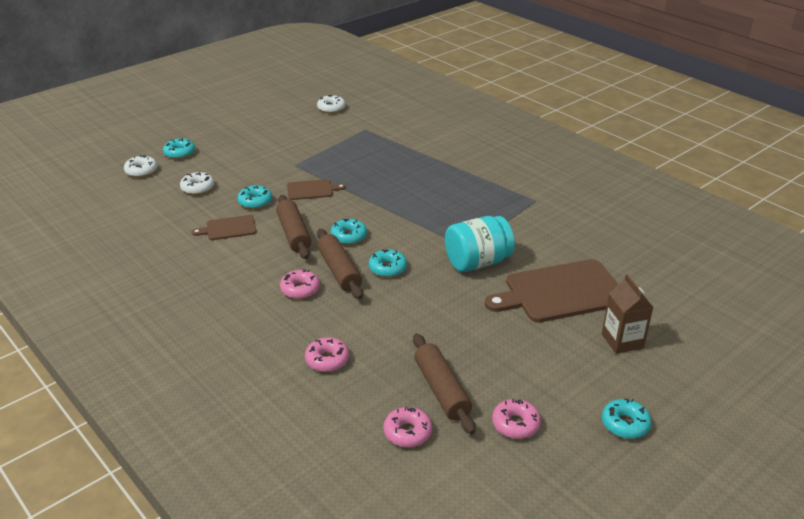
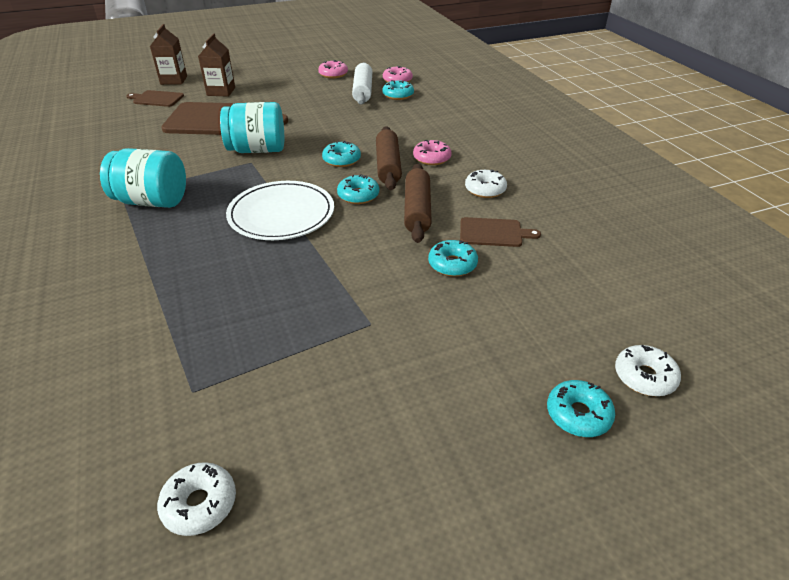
camera: 160 degrees left, 5 degrees up
(197, 188) = (536, 310): white donut -> white donut (485, 189)
(312, 190) = (367, 267): brown cutting board -> brown cutting board (156, 99)
(327, 360) = (429, 114): pink donut -> none
(397, 210) = (281, 214): none -> white plate
(442, 390) = (362, 91): brown rolling pin -> white rolling pin
(504, 200) = (152, 201): none -> turquoise jar
(625, 424) = (274, 66): turquoise donut -> turquoise donut (398, 95)
(713, 349) = (174, 80): none -> brown carton

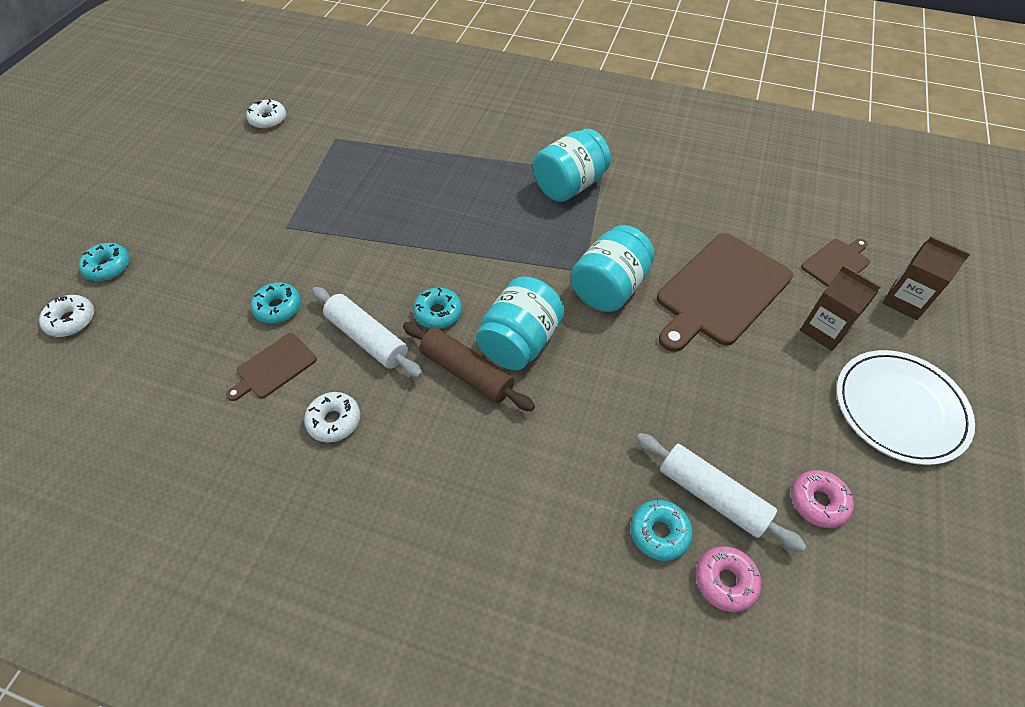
camera: 130 degrees right, 15 degrees up
(281, 214) = (465, 248): white plate -> white plate (900, 408)
(341, 160) = (519, 342): turquoise donut -> turquoise jar
(417, 210) = (367, 338): brown rolling pin -> white rolling pin
(432, 158) = (441, 425): pink donut -> none

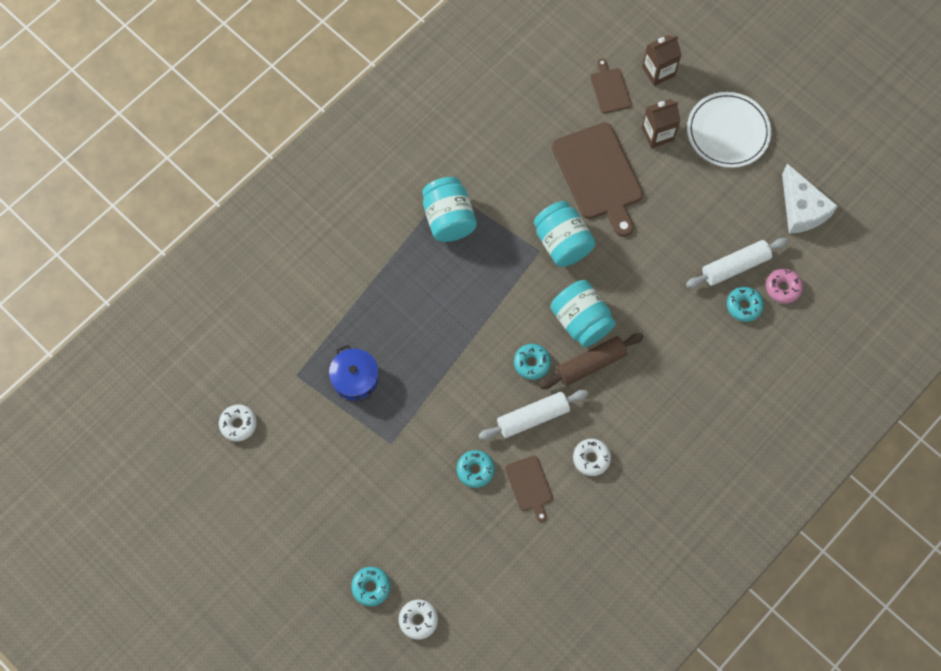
camera: 65 degrees left, 15 degrees up
(349, 178) = (355, 378): none -> blue pot
(818, 502) = (762, 214): pink donut -> none
(872, 558) = (801, 209): none -> white cheese

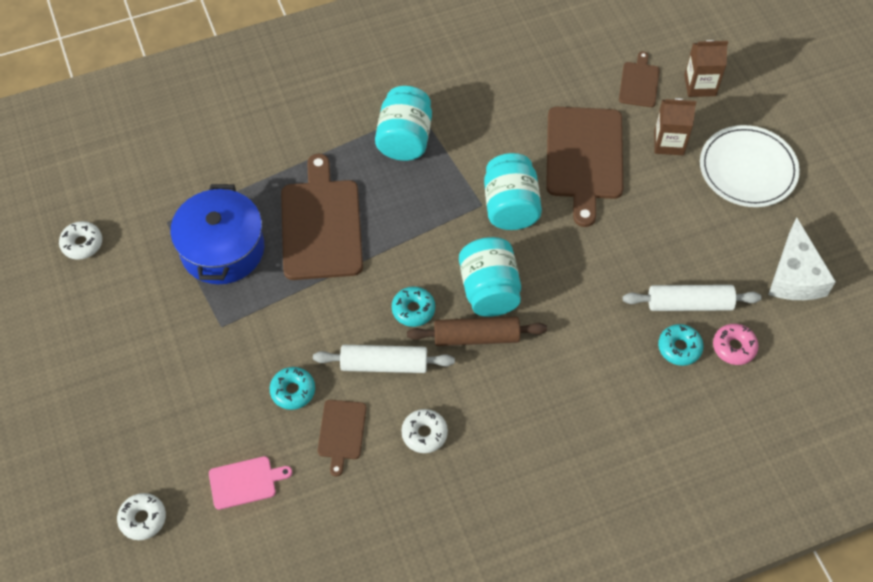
camera: 25 degrees right, 10 degrees down
(355, 378) = (222, 249): blue pot -> blue pot, size x1.59
(371, 587) = (114, 461): turquoise donut -> none
(422, 323) = (321, 225): none -> brown cutting board
(479, 557) = (245, 482): none -> pink cutting board

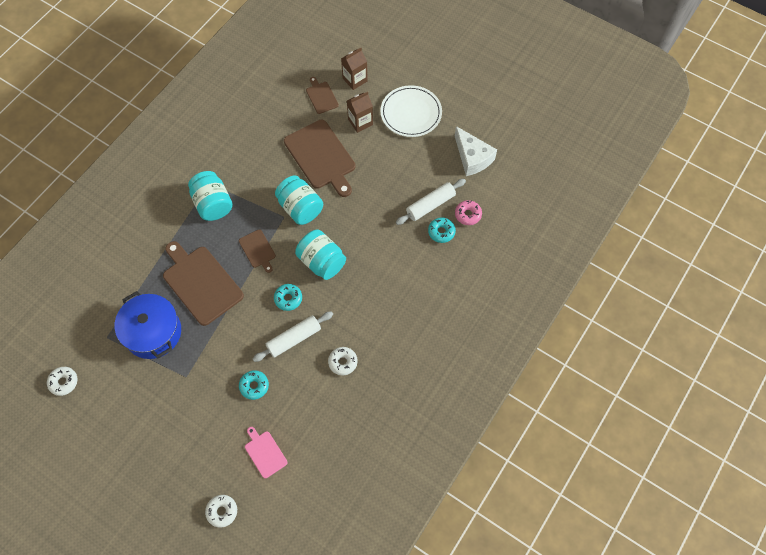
camera: 35 degrees left, 5 degrees up
(245, 482) = (265, 453): pink cutting board -> pink cutting board turned 75 degrees counterclockwise
(342, 432) = (298, 391): brown cutting board -> brown cutting board (258, 250)
(476, 337) = (333, 292): brown rolling pin -> none

